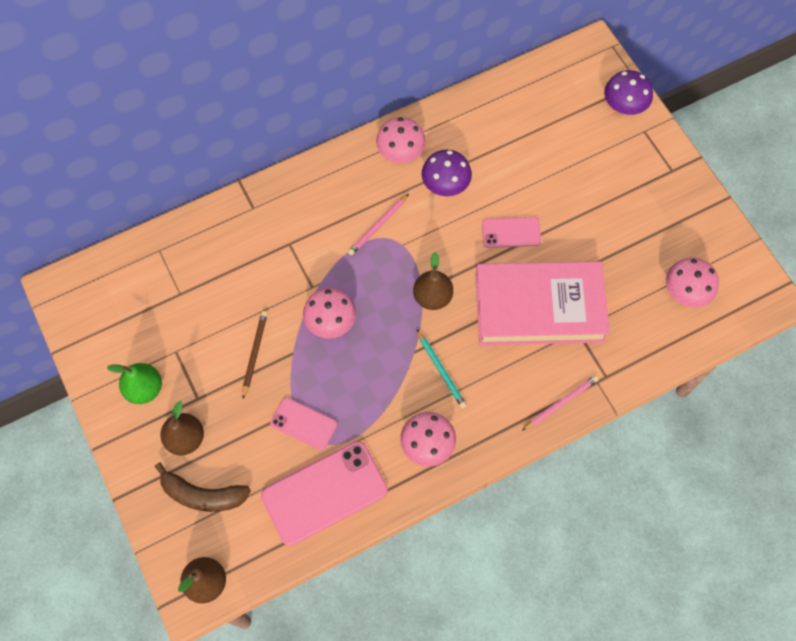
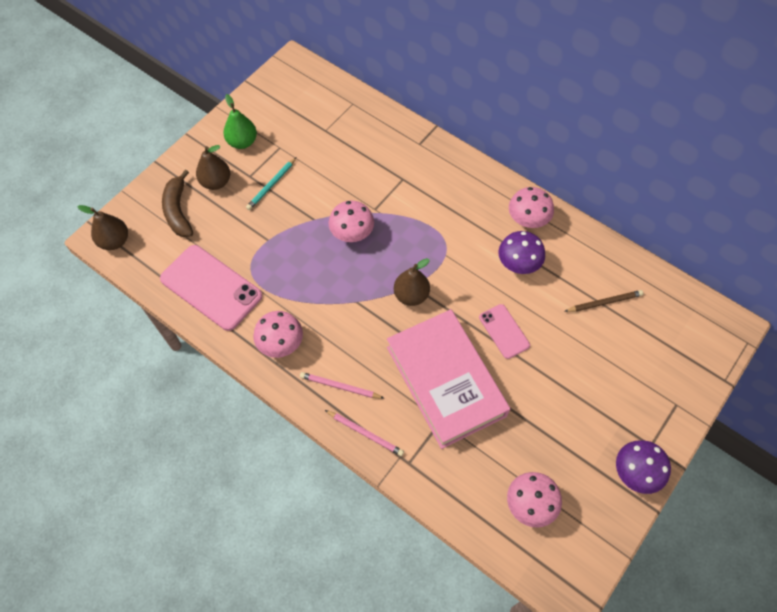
camera: 65 degrees right, 5 degrees down
(254, 353) = (301, 195): brown pencil -> brown pencil (604, 302)
(303, 423) = (260, 250): pink phone -> none
(378, 226) = (452, 231): pink pencil -> pink pencil (340, 387)
(441, 370) = (350, 327): turquoise pencil -> turquoise pencil (272, 185)
(623, 106) = (690, 376): purple mushroom -> purple mushroom (635, 472)

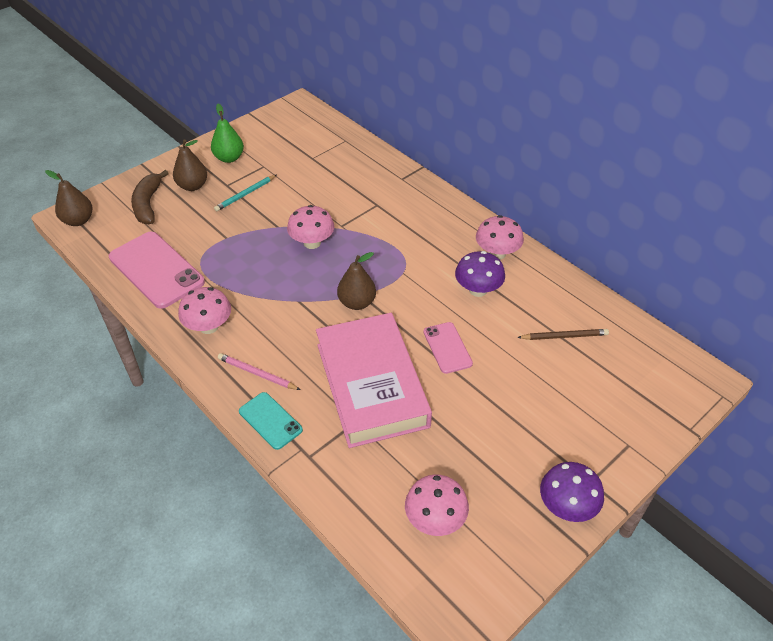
camera: 10 degrees right, 15 degrees down
(365, 433) = (270, 421): pink pencil -> turquoise phone

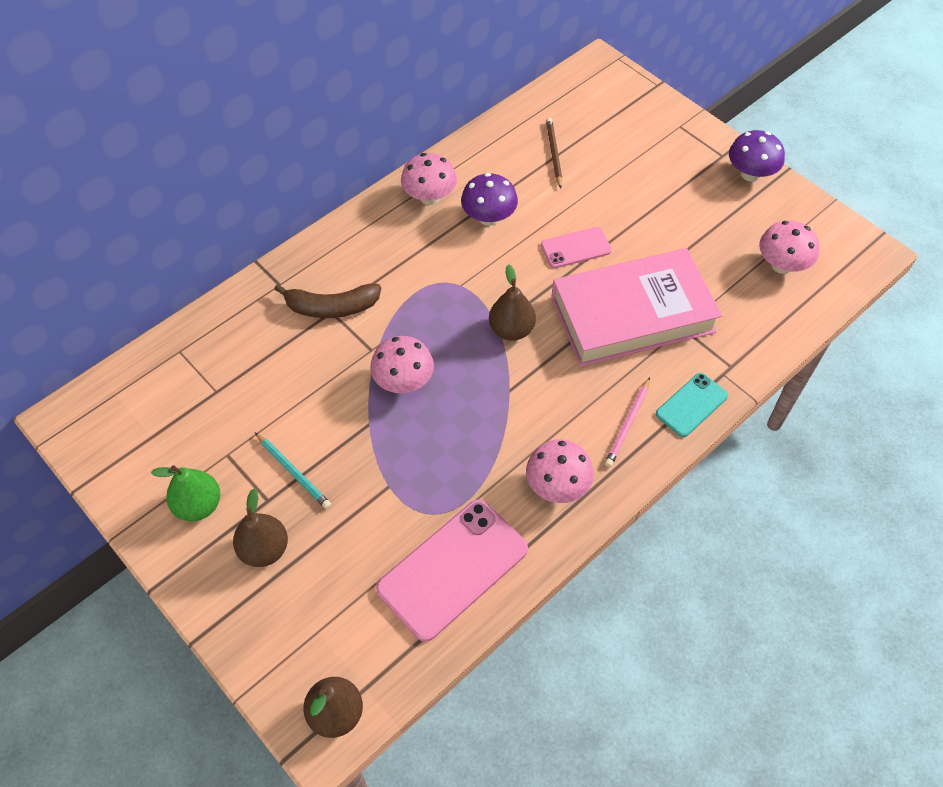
camera: 90 degrees left, 10 degrees up
(148, 204) = (303, 609): brown banana -> brown banana (331, 307)

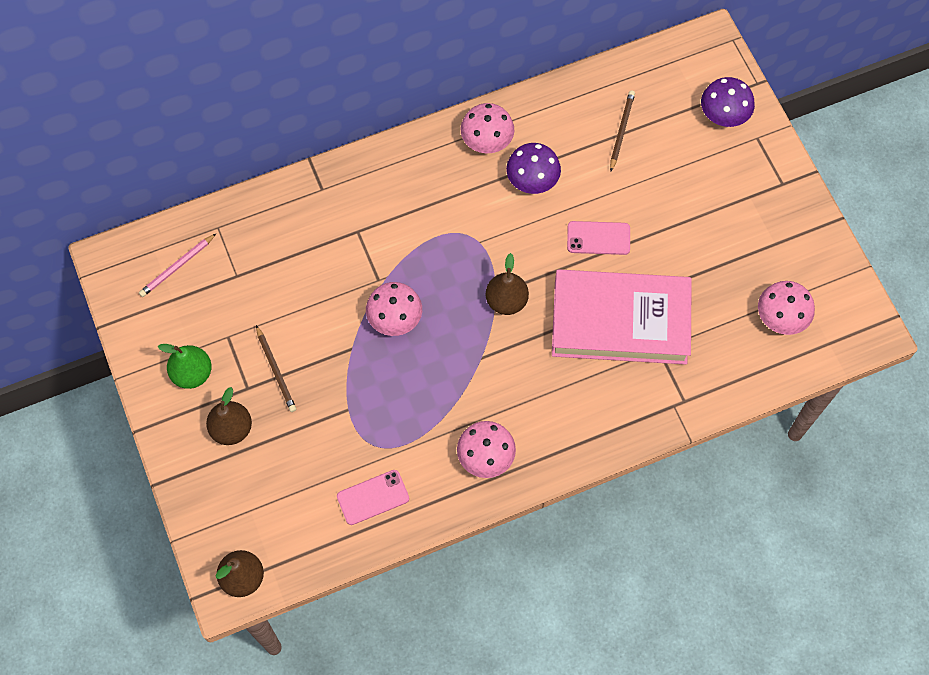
camera: 20 degrees right, 10 degrees up
(293, 472) = (276, 370): turquoise pencil -> brown pencil
(331, 307) = (359, 227): brown banana -> none
(453, 569) = (373, 497): pink phone -> pink phone, size x0.54
(628, 424) = (569, 423): pink pencil -> pink pencil (177, 267)
(691, 405) = (632, 425): turquoise phone -> none
(750, 174) = (800, 212): purple mushroom -> purple mushroom (723, 115)

